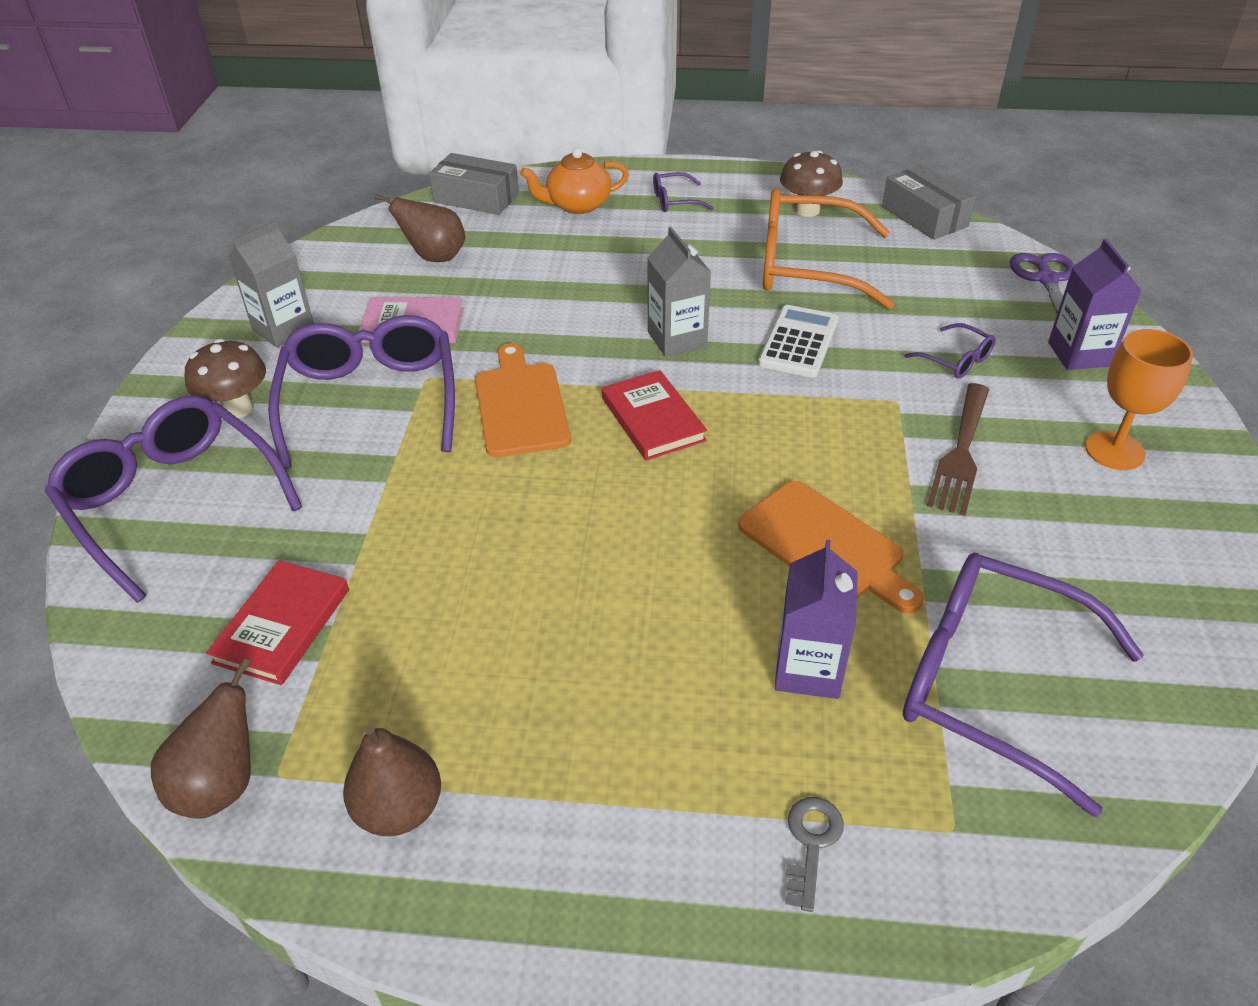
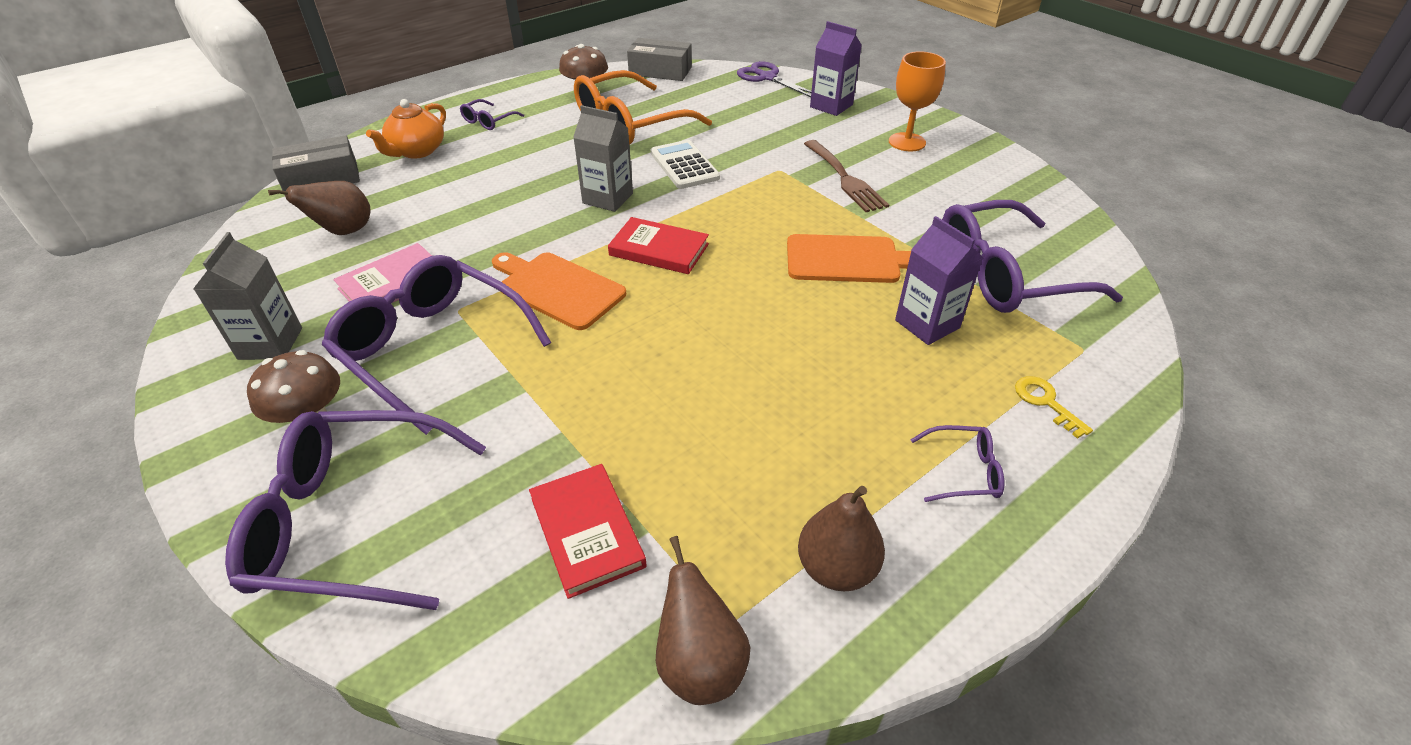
camera: 45 degrees left, 0 degrees up
(811, 843) = (1045, 402): grey key -> yellow key
(955, 360) = (778, 135): purple glasses -> purple glasses (962, 471)

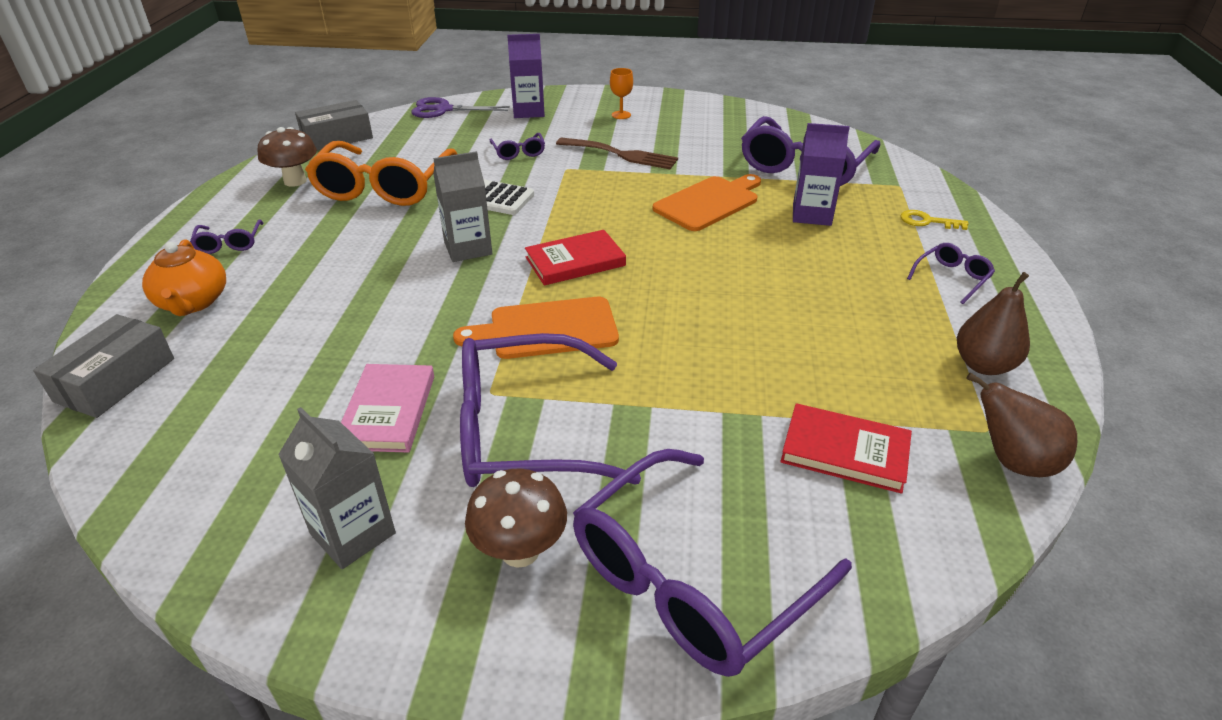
camera: 45 degrees left, 5 degrees down
(343, 231) = (244, 406): brown pear -> none
(765, 138) = (518, 152): none -> purple glasses
(907, 142) = (621, 115): orange goblet -> orange goblet, size x0.59

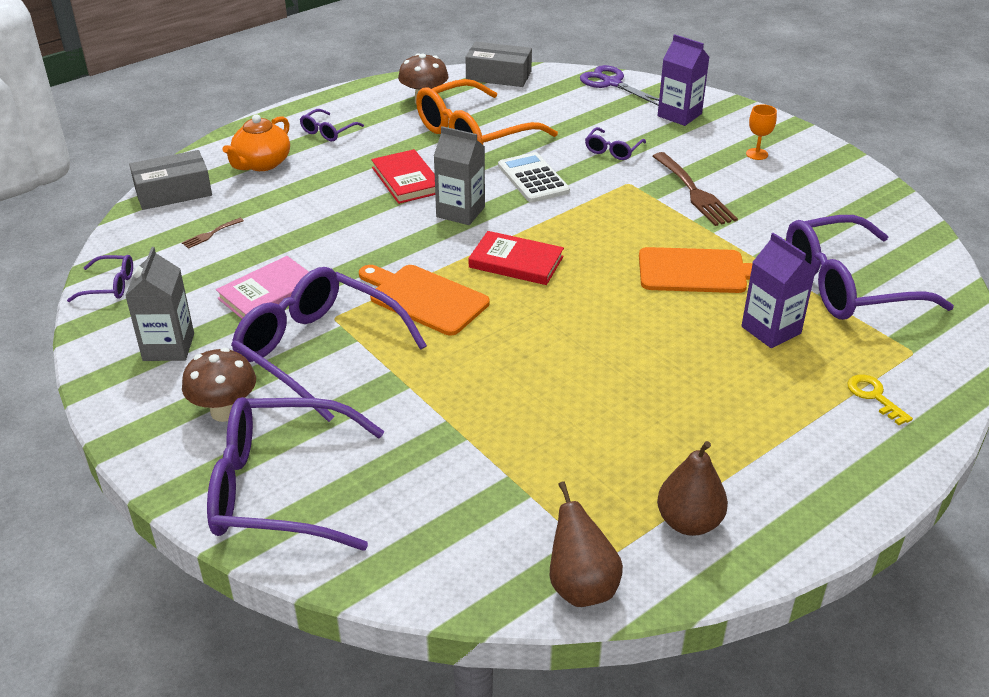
camera: 45 degrees right, 0 degrees up
(231, 395) = (210, 234): none -> brown fork
(844, 452) = (479, 496): red book -> red book (406, 180)
(951, 278) = (797, 451): purple glasses -> purple glasses (109, 286)

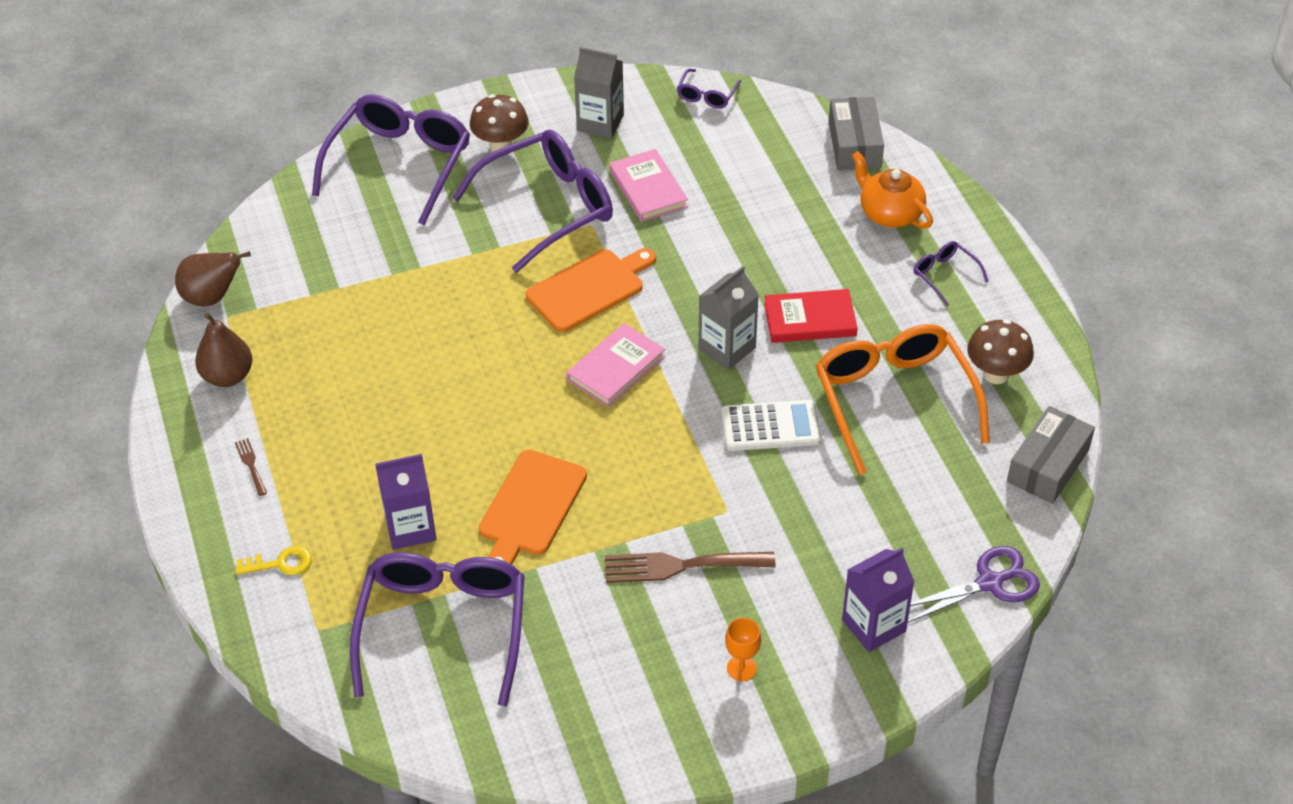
camera: 110 degrees right, 10 degrees up
(210, 234) = (764, 163): brown fork -> brown fork (251, 465)
(516, 262) = (616, 368): red book -> pink book
(613, 150) = (807, 522): purple glasses -> none

